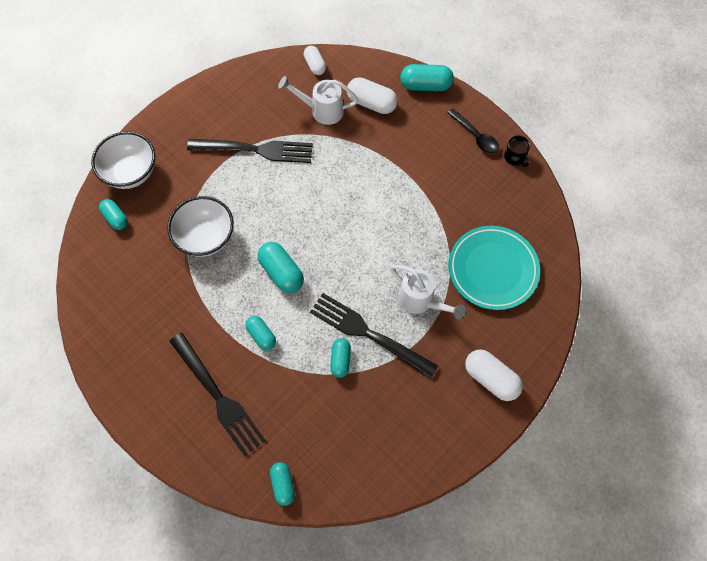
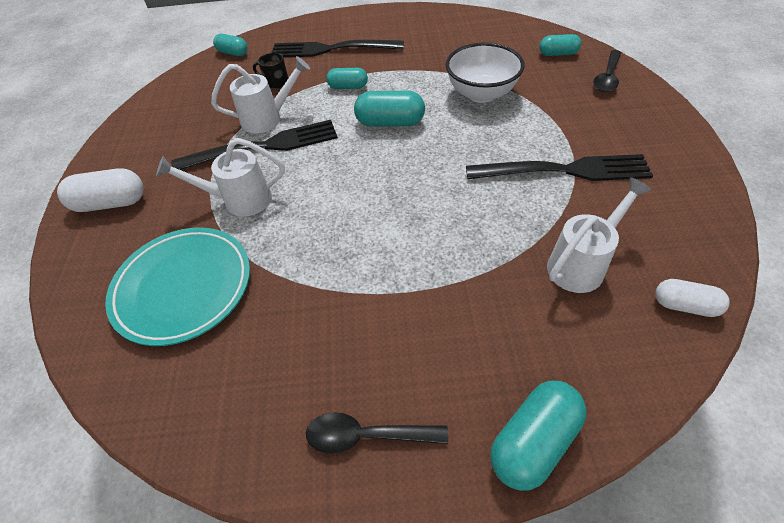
camera: 135 degrees right, 15 degrees down
(131, 172) = (607, 77): white bowl -> black spoon
(255, 150) = (564, 170): black fork -> black fork turned 135 degrees counterclockwise
(340, 360) = (267, 119): turquoise capsule -> white watering can
(371, 103) = (551, 331): white capsule -> none
(514, 157) = (275, 464): black mug -> black mug (276, 82)

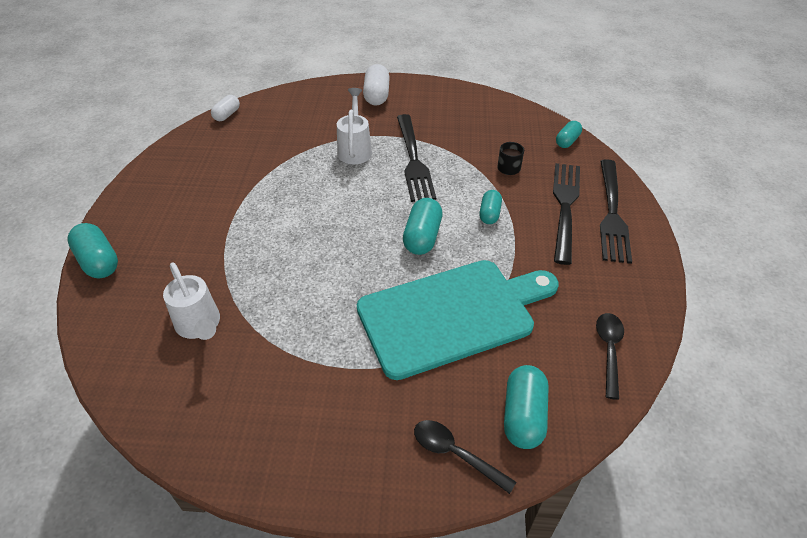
camera: 95 degrees right, 5 degrees down
(183, 287) = (287, 129): turquoise plate -> none
(267, 119) = (451, 162): white watering can -> none
(367, 435) = (148, 196): black spoon -> black spoon (609, 351)
(481, 94) = (452, 314): white bowl -> turquoise cutting board
(557, 54) = (523, 416): turquoise capsule -> turquoise capsule, size x1.56
(564, 170) = (307, 349): black fork -> black fork (612, 213)
(684, 305) = (127, 378): white capsule -> white capsule (227, 115)

